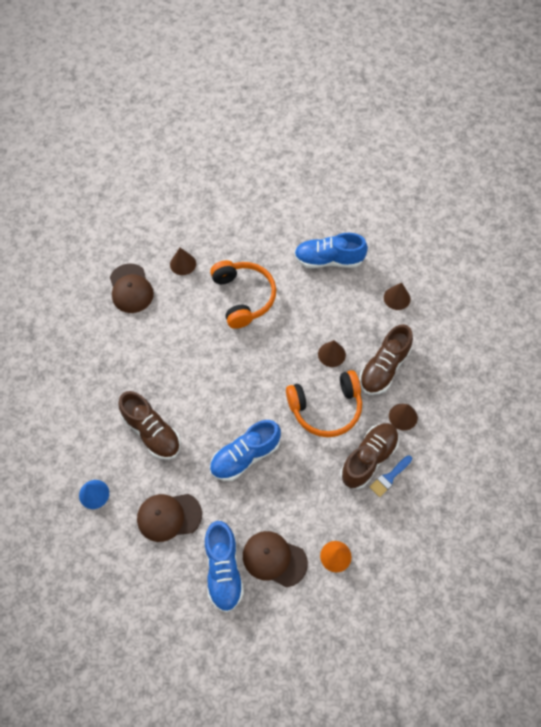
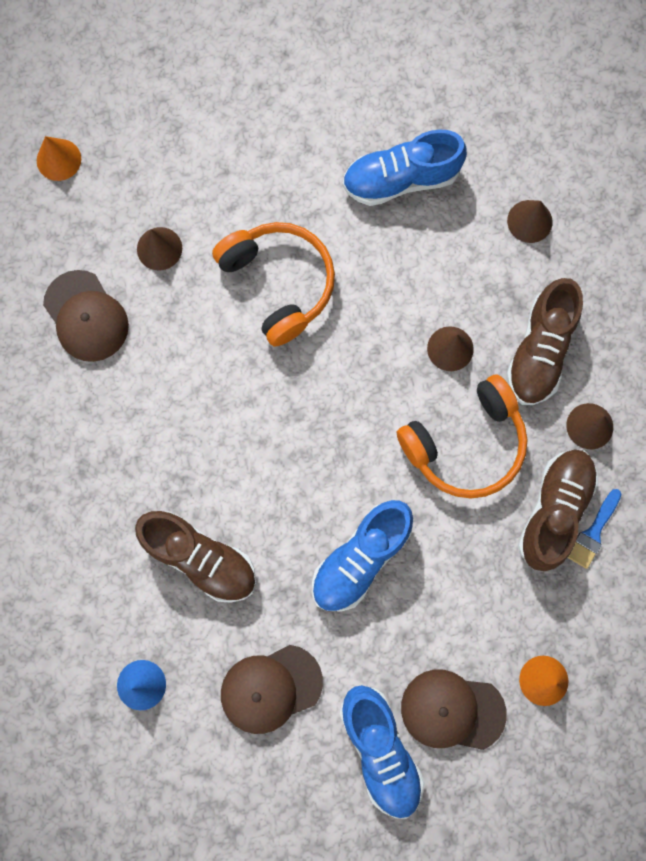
camera: 15 degrees left, 15 degrees up
(143, 207) = (58, 159): none -> orange cone

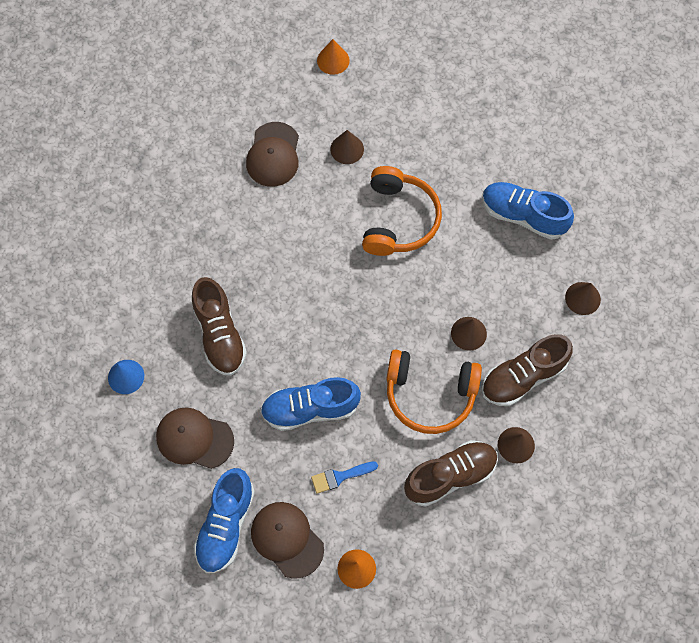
camera: 40 degrees right, 10 degrees down
(593, 532) = (463, 508): blue brush -> blue brush (340, 476)

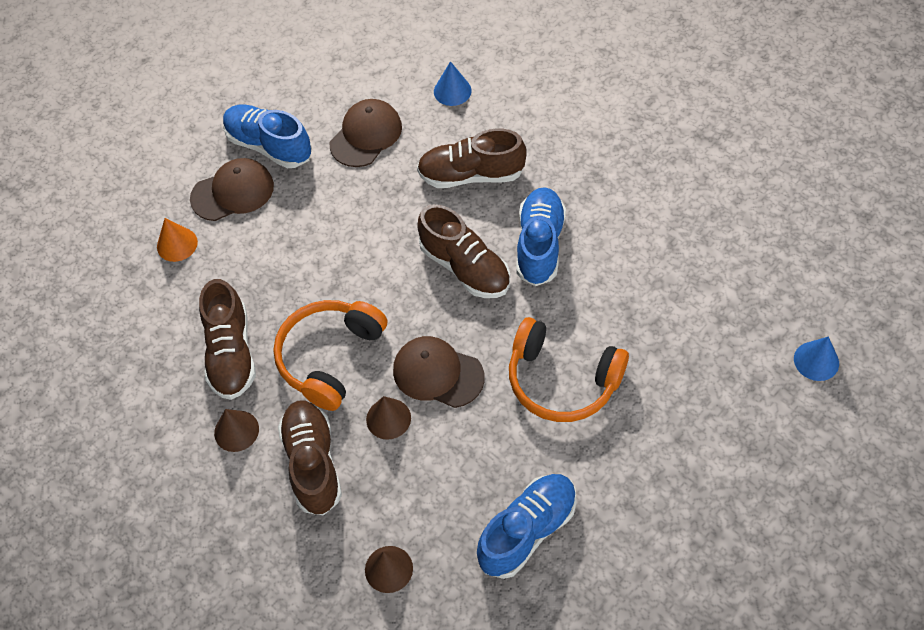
camera: 110 degrees right, 10 degrees down
(273, 155) = (685, 266): brown cap -> brown cap (438, 373)
(310, 409) = (358, 239): blue shoe -> blue shoe (539, 245)
(316, 314) = (465, 267): none -> brown shoe
(333, 60) = (816, 361): orange cone -> blue cone
(340, 476) = (275, 250): blue brush -> none
(347, 149) = (676, 346): brown cone -> none

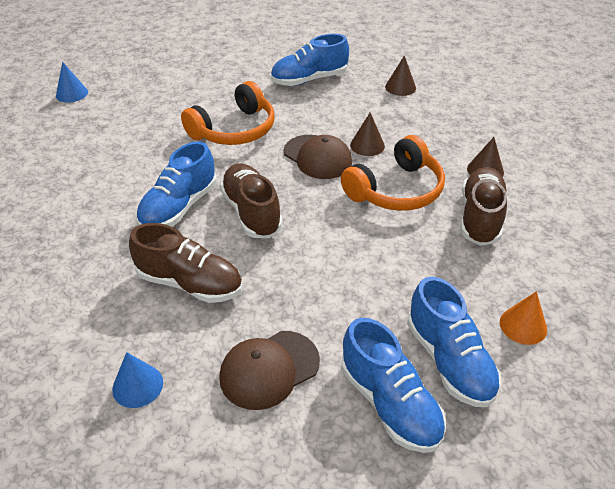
camera: 160 degrees left, 15 degrees down
(233, 192) = (449, 360): brown cap -> blue shoe
(313, 463) = (431, 139): brown shoe -> none
(562, 380) = (234, 130): orange headphones -> orange headphones turned 90 degrees clockwise

